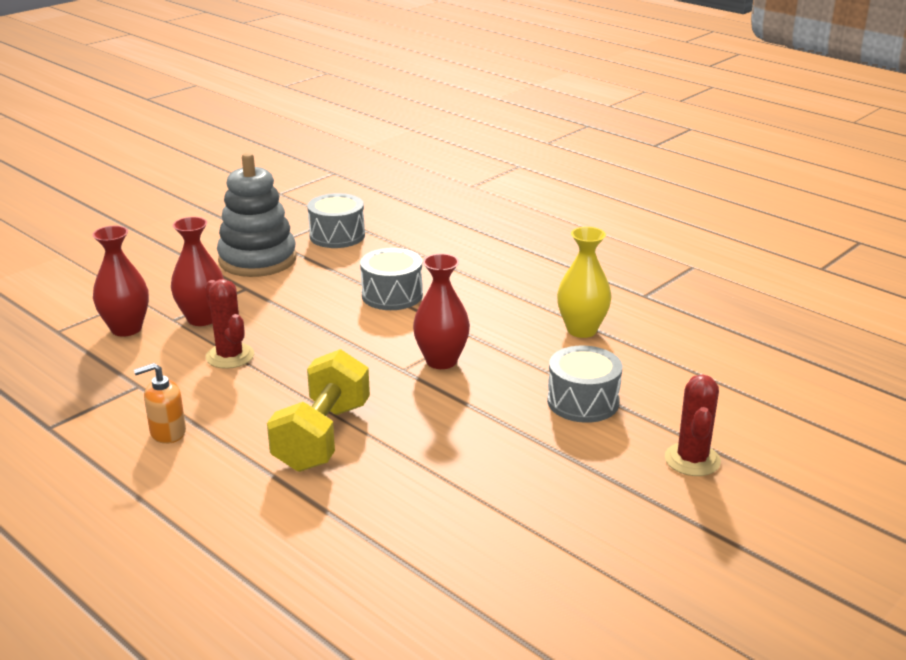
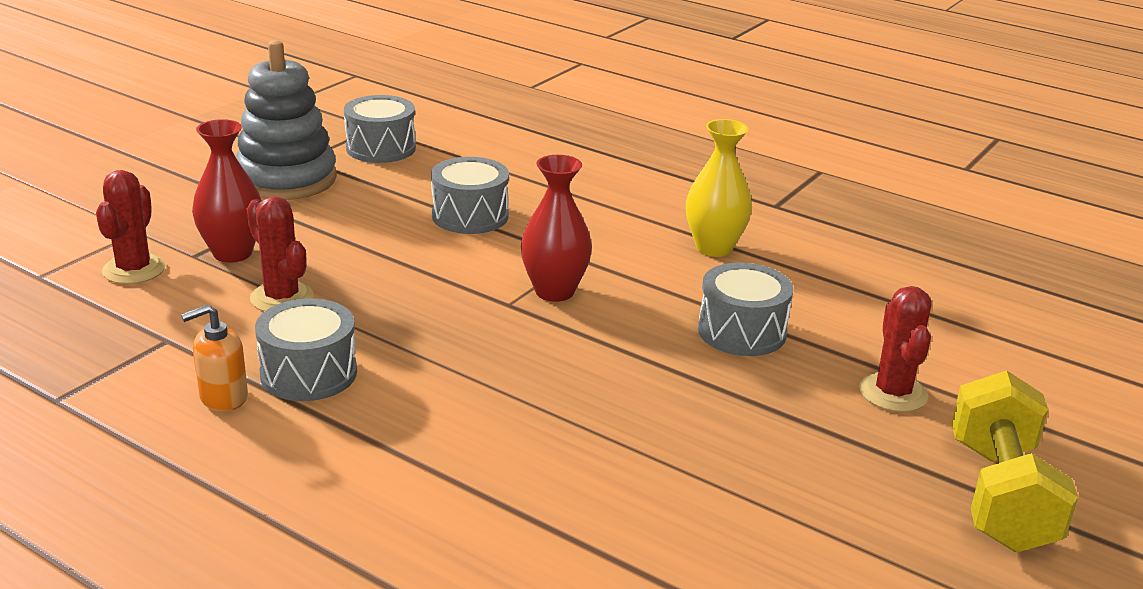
camera: 10 degrees left, 0 degrees up
(126, 329) = (134, 270): red vase -> red cactus
(235, 417) = (308, 373): none -> grey drum
(322, 436) = (430, 391): yellow dumbbell -> yellow dumbbell (1000, 496)

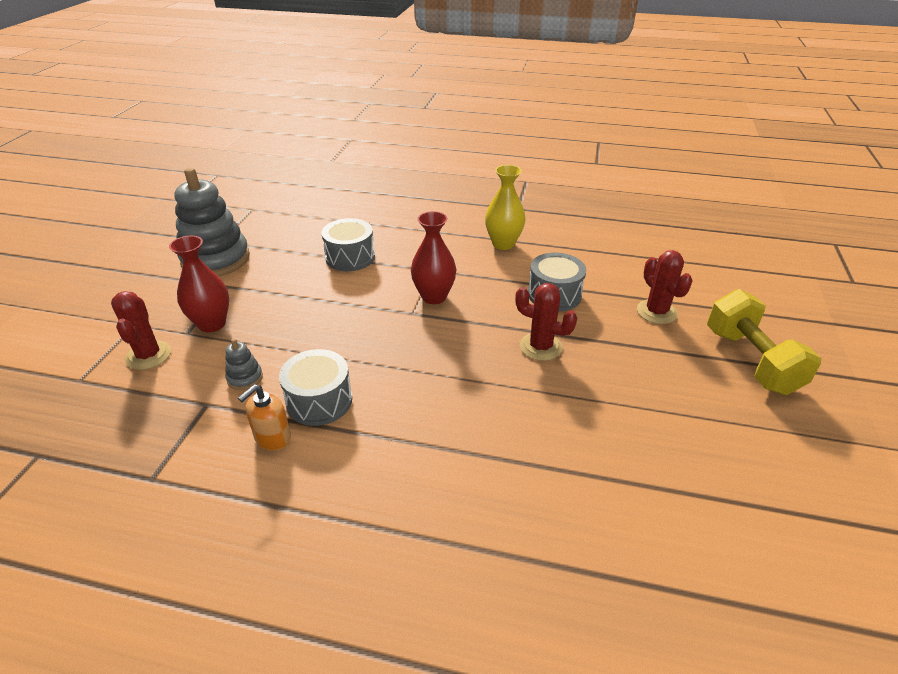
camera: 20 degrees left, 10 degrees up
(233, 324) = (245, 378): none -> grey stacking toy
(281, 298) = (266, 348): red cactus -> red cactus (540, 347)
(381, 148) = (264, 223): grey drum -> none

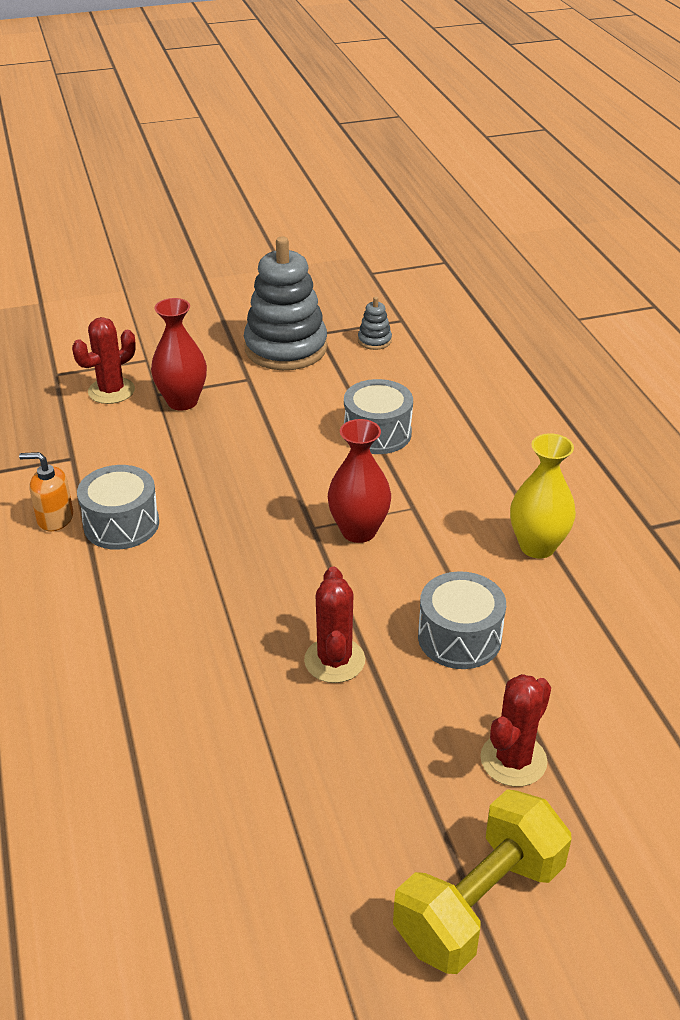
camera: 60 degrees right, 0 degrees up
(245, 378) = (121, 462): grey stacking toy -> grey stacking toy (374, 341)

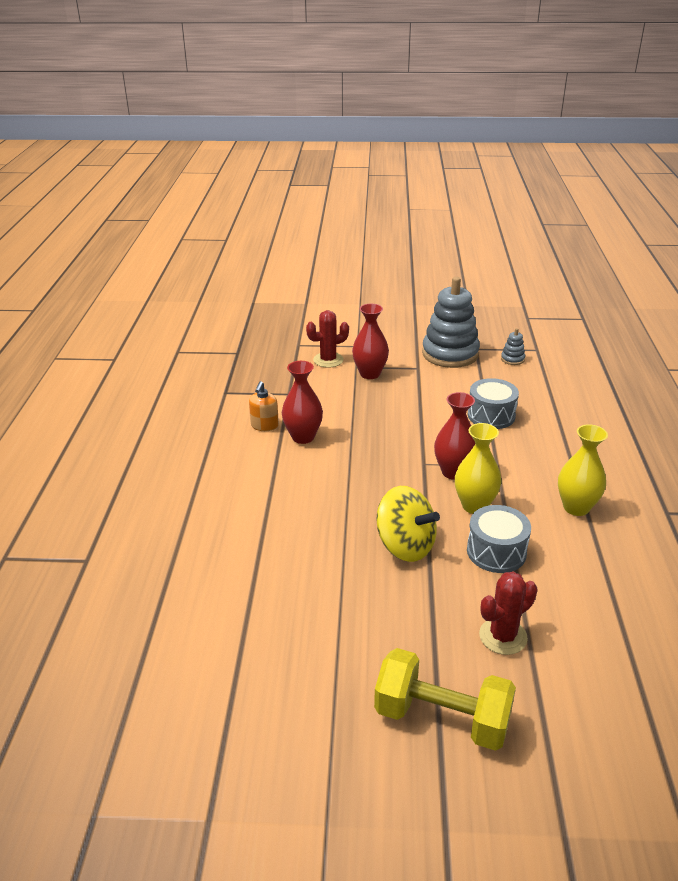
camera: 20 degrees right, 5 degrees down
(55, 518) = (264, 426): orange soap dispenser -> orange soap dispenser turned 105 degrees counterclockwise
(121, 524) = (303, 437): grey drum -> red vase
(334, 660) = (405, 546): red cactus -> yellow spinning top
(405, 576) = (474, 506): none -> yellow vase
(479, 903) = (442, 718): yellow dumbbell -> yellow dumbbell turned 45 degrees clockwise

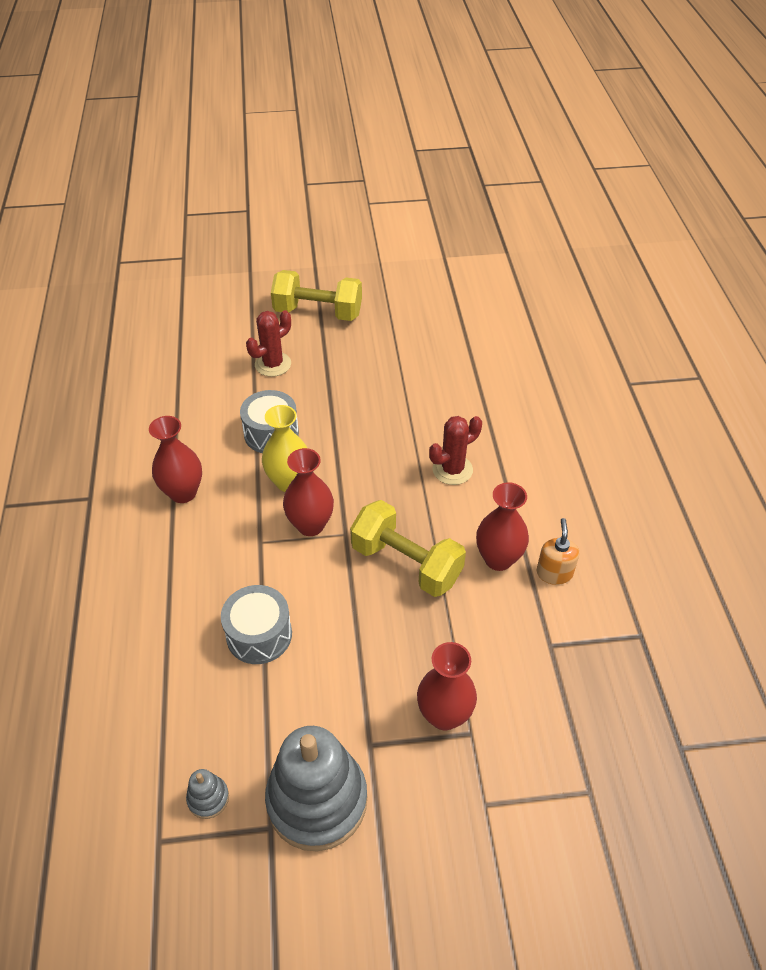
camera: 170 degrees right, 15 degrees up
(328, 360) = (521, 747): red cactus -> red cactus (452, 470)
(376, 441) = (406, 563): none -> yellow dumbbell
(405, 546) = (355, 429): yellow spinning top -> none
(576, 507) = (183, 493): yellow vase -> red vase

